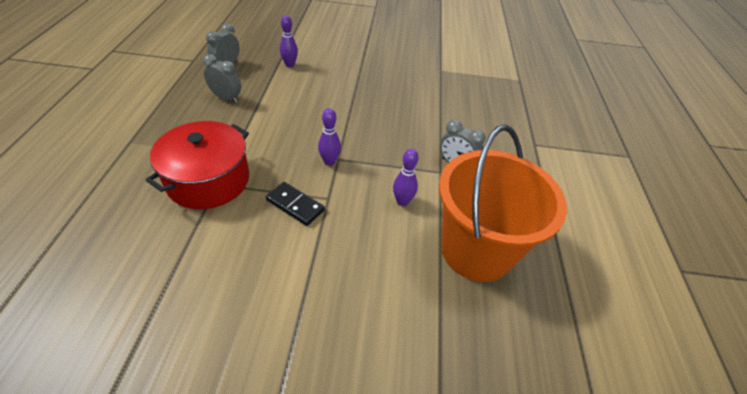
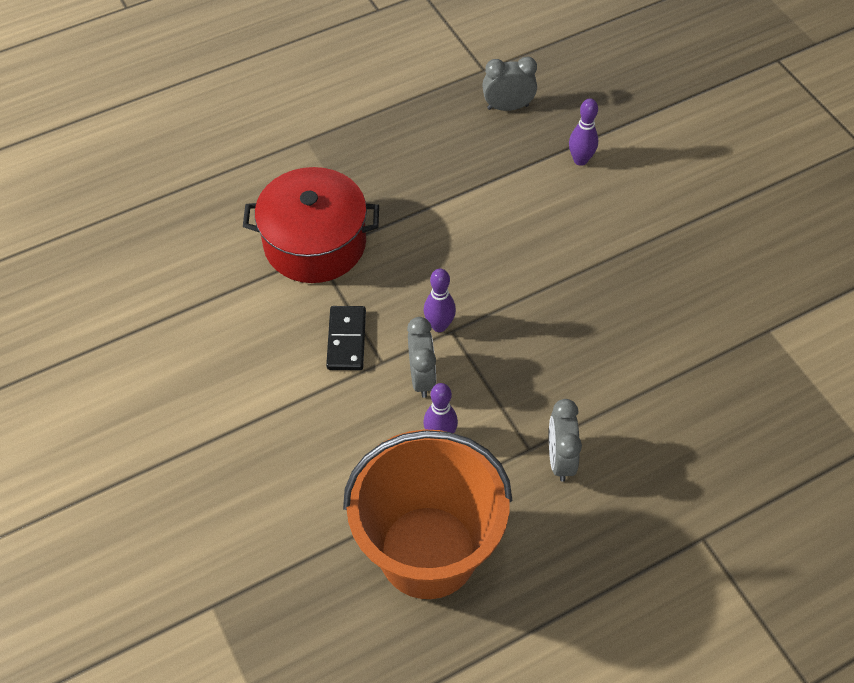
camera: 60 degrees right, 10 degrees up
(226, 98) = (450, 155): grey clock -> grey clock (422, 377)

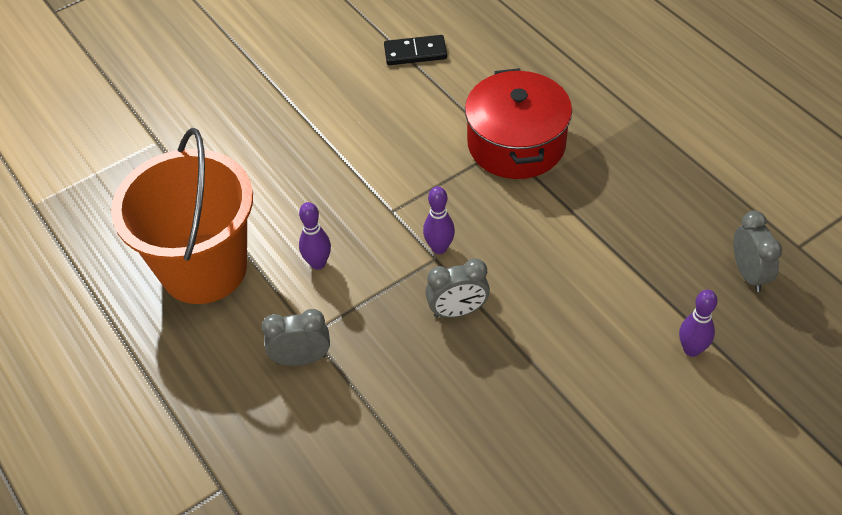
camera: 85 degrees right, 5 degrees down
(346, 340) = (411, 182): black domino -> black domino (415, 52)
(422, 377) = (379, 242): grey clock -> grey clock (457, 311)

